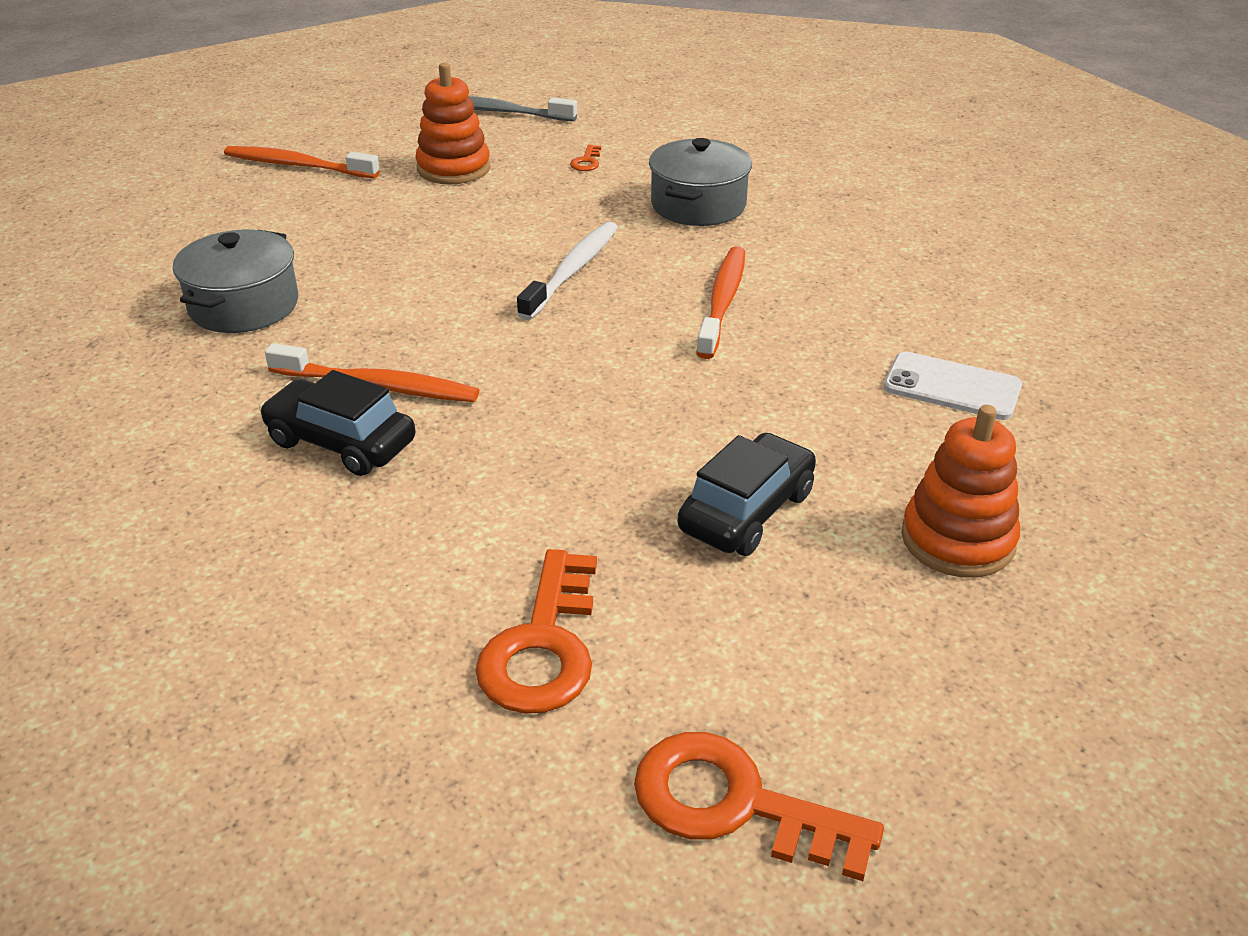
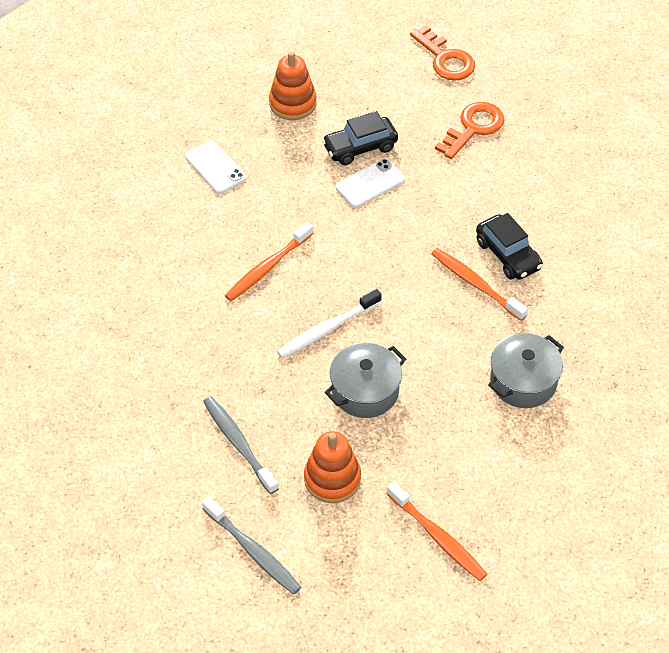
camera: 150 degrees left, 15 degrees up
(587, 162) = (238, 444): orange key -> grey toothbrush
(671, 459) = (370, 183): none -> white phone
(698, 205) = (208, 358): grey pot -> grey pot (365, 391)

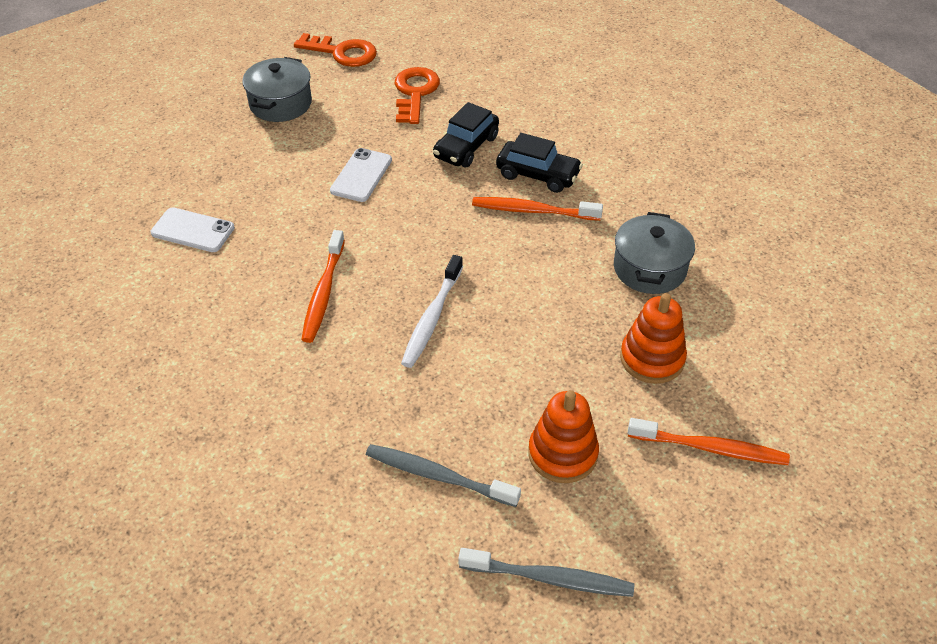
camera: 35 degrees left, 5 degrees down
(292, 103) = (227, 143): orange stacking toy -> orange stacking toy (652, 358)
(360, 147) = (325, 151): black car -> black car (466, 147)
(365, 391) = (518, 353): grey pot -> grey pot (280, 104)

